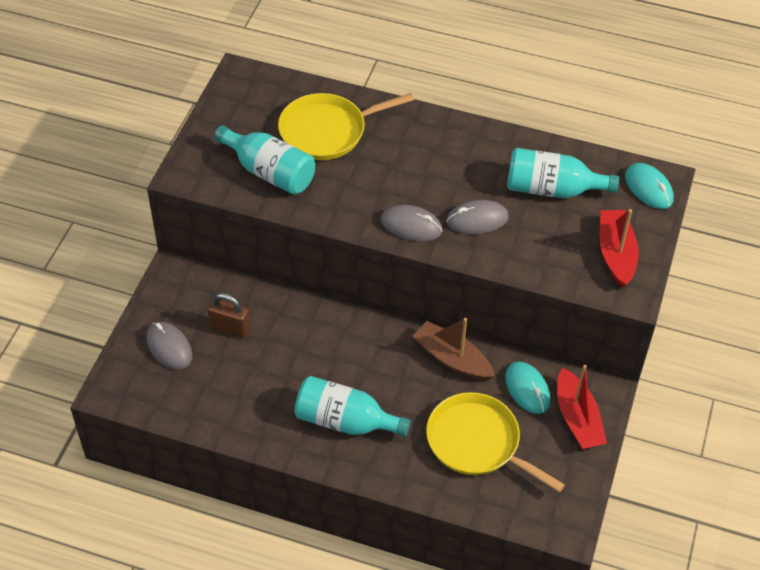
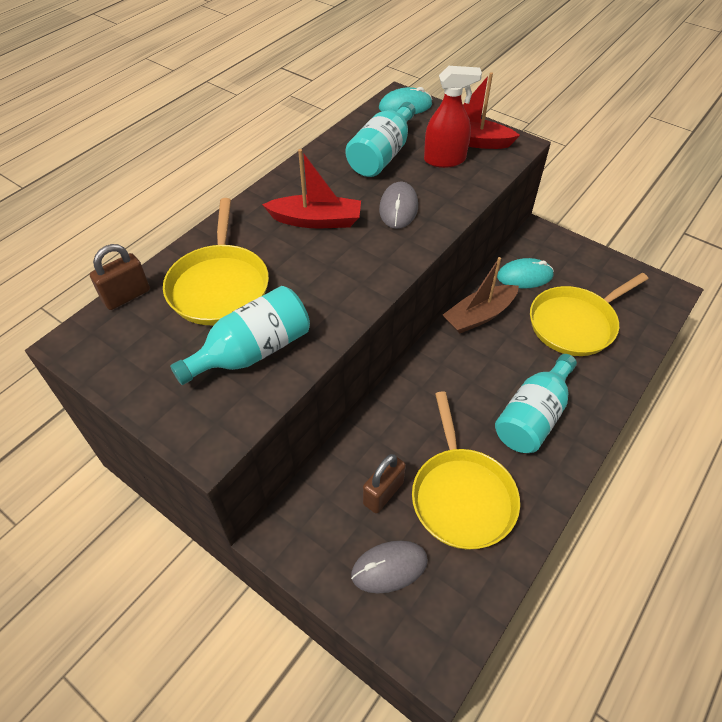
camera: 70 degrees left, 0 degrees up
(244, 382) = (462, 496): none -> yellow pan
(294, 83) = (127, 296): none -> brown padlock
(411, 225) = (387, 254): grey mouse -> none
(570, 239) = (445, 160): none -> red spray bottle
(577, 418) = (561, 255): red boat -> red boat (316, 220)

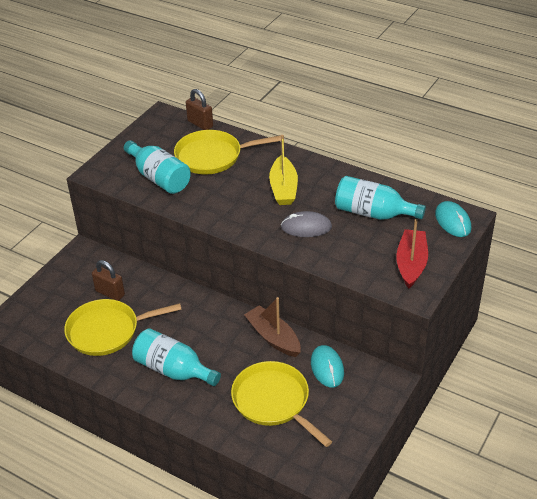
camera: 85 degrees right, 10 degrees down
(316, 220) = (283, 188): red boat -> yellow boat
(389, 567) = (60, 300): grey mouse -> none
(445, 160) = (377, 249): red spray bottle -> none

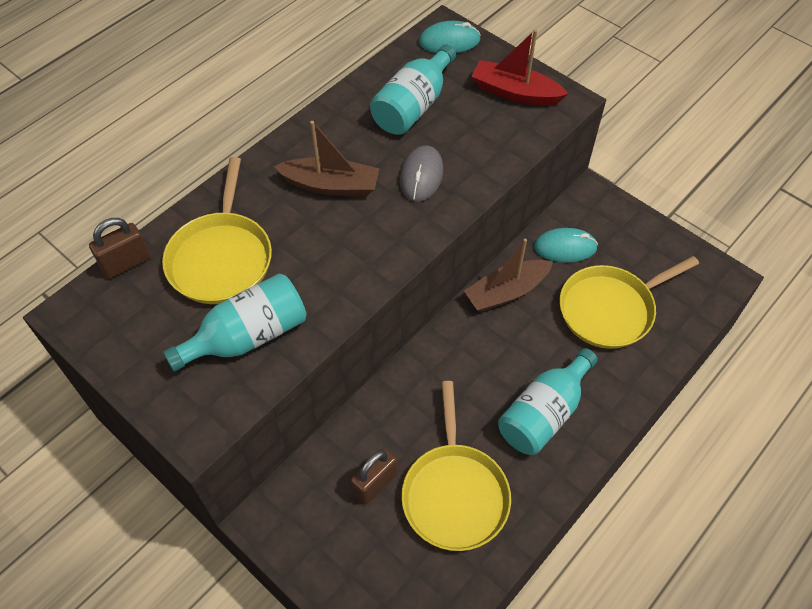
camera: 80 degrees left, 15 degrees up
(283, 188) = (331, 185): yellow boat -> brown boat

